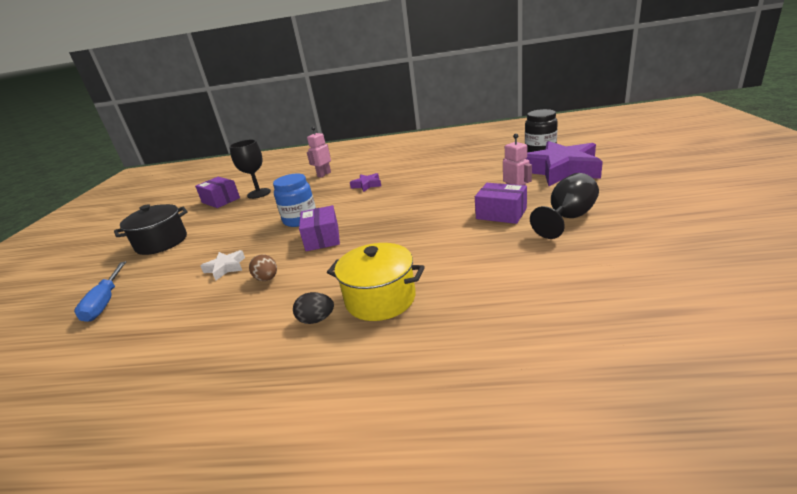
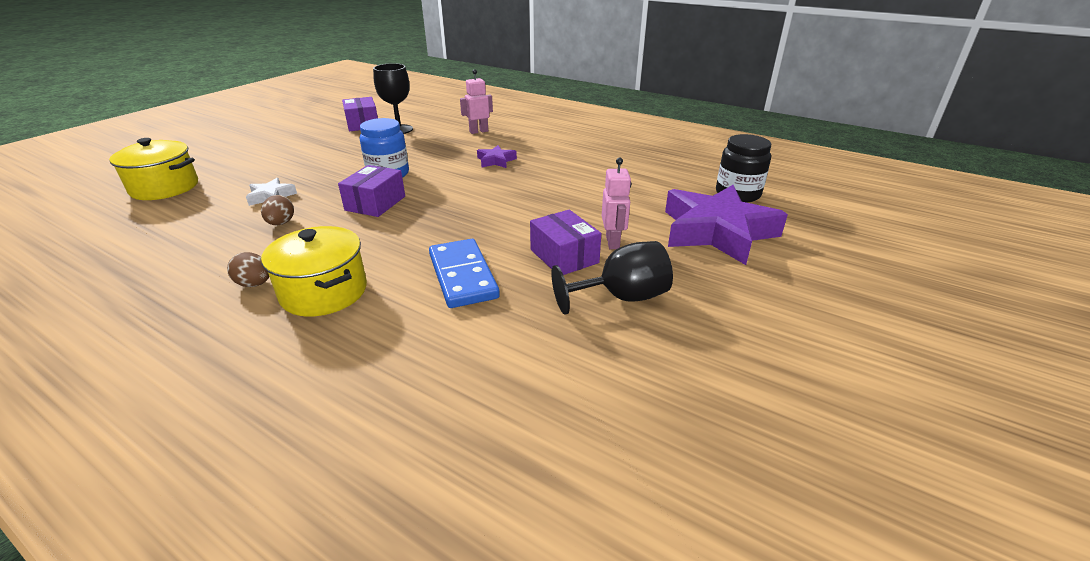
camera: 25 degrees right, 5 degrees up
(105, 302) = (165, 188): blue screwdriver -> yellow pot
(162, 242) = (268, 149): black pot -> none
(316, 320) = (254, 284): black egg -> brown egg
(459, 248) = (463, 276): none -> blue domino

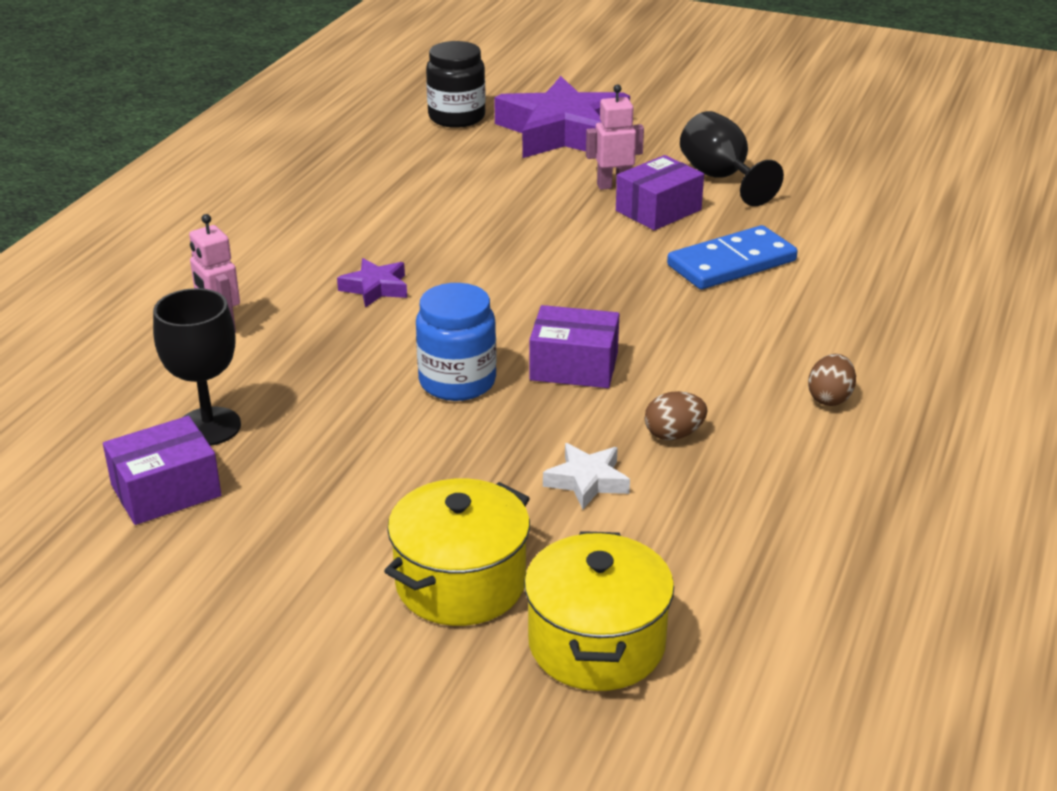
camera: 100 degrees left, 0 degrees up
(324, 292) = (814, 343): yellow pot -> yellow pot (460, 583)

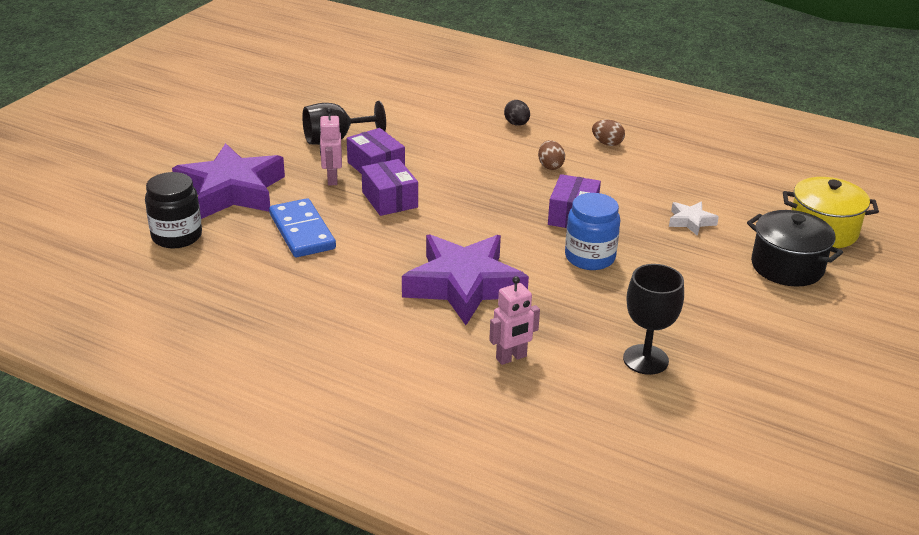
camera: 85 degrees left, 0 degrees up
(166, 491) = (720, 375): purple box -> purple box (390, 199)
(375, 288) = (464, 285): purple star -> purple star, size x2.30
(460, 583) = (787, 267): yellow pot -> black pot
(674, 434) = (644, 191): brown egg -> brown egg (550, 166)
(731, 263) = (455, 151): blue domino -> blue domino (302, 231)
(851, 310) = (516, 124): none -> black egg

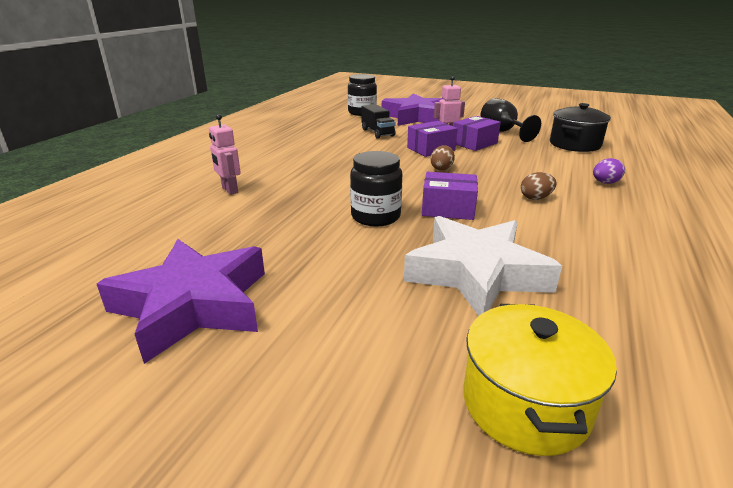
camera: 85 degrees right, 5 degrees down
(302, 231) = (377, 133): blue domino -> black truck
(464, 285) = (322, 173): purple star -> purple star (193, 305)
(516, 124) = (605, 183): black egg -> purple egg
(590, 257) = (375, 216): blue jar -> black jar
(607, 143) = (619, 225): brown egg -> brown egg (441, 168)
(645, 359) = (211, 240): black goblet -> none
(690, 221) = (476, 273): white star -> white star, size x2.30
(787, 267) = (395, 348): black pot -> black pot (574, 144)

